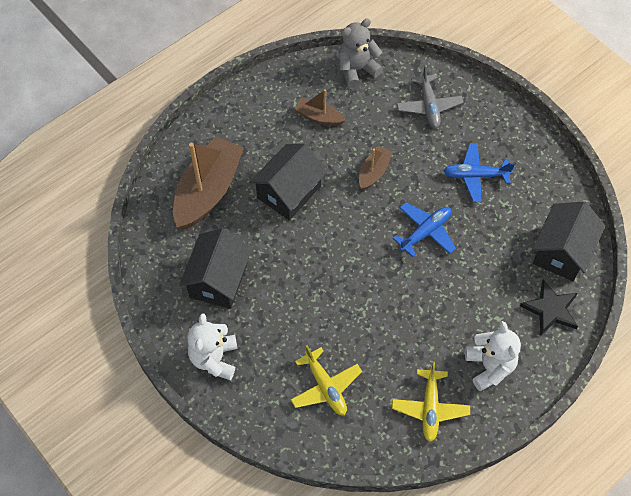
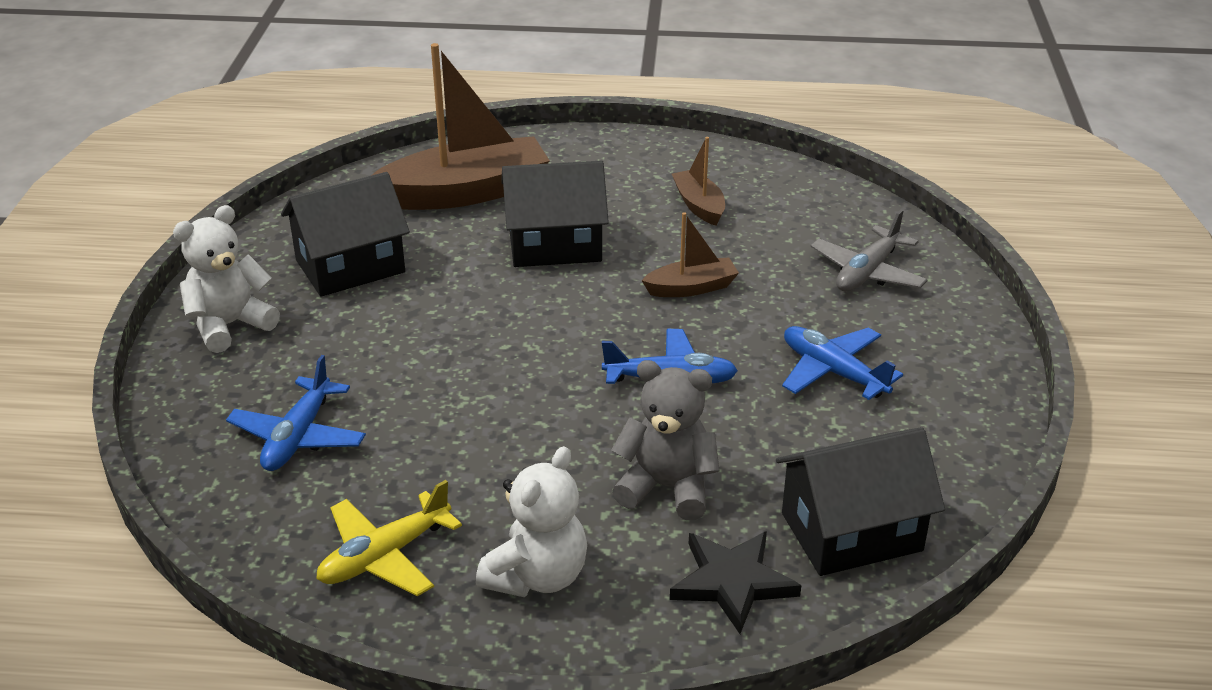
camera: 45 degrees right, 25 degrees down
(325, 387) = (298, 437): yellow plane -> blue plane
(357, 70) = (815, 193): grey teddy bear -> grey teddy bear (667, 488)

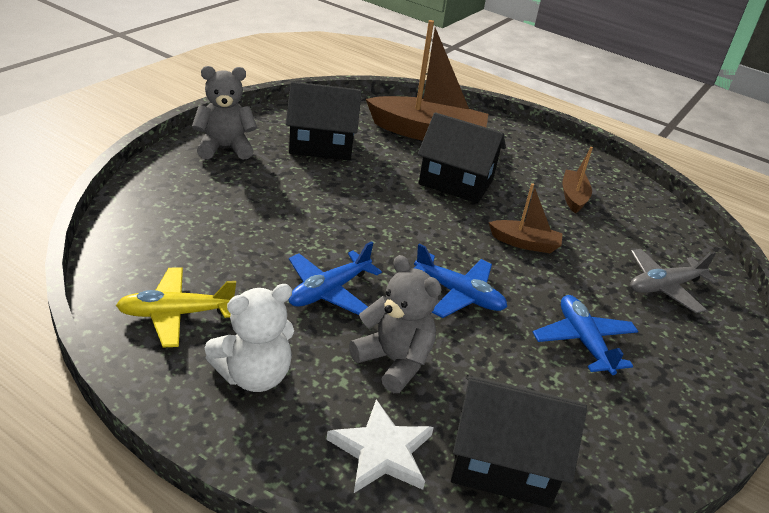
camera: 25 degrees right, 0 degrees up
(229, 325) = (225, 148): white teddy bear -> grey teddy bear
(298, 437) = (199, 222): blue plane -> blue plane (329, 291)
(732, 582) = (381, 451): black star -> white star

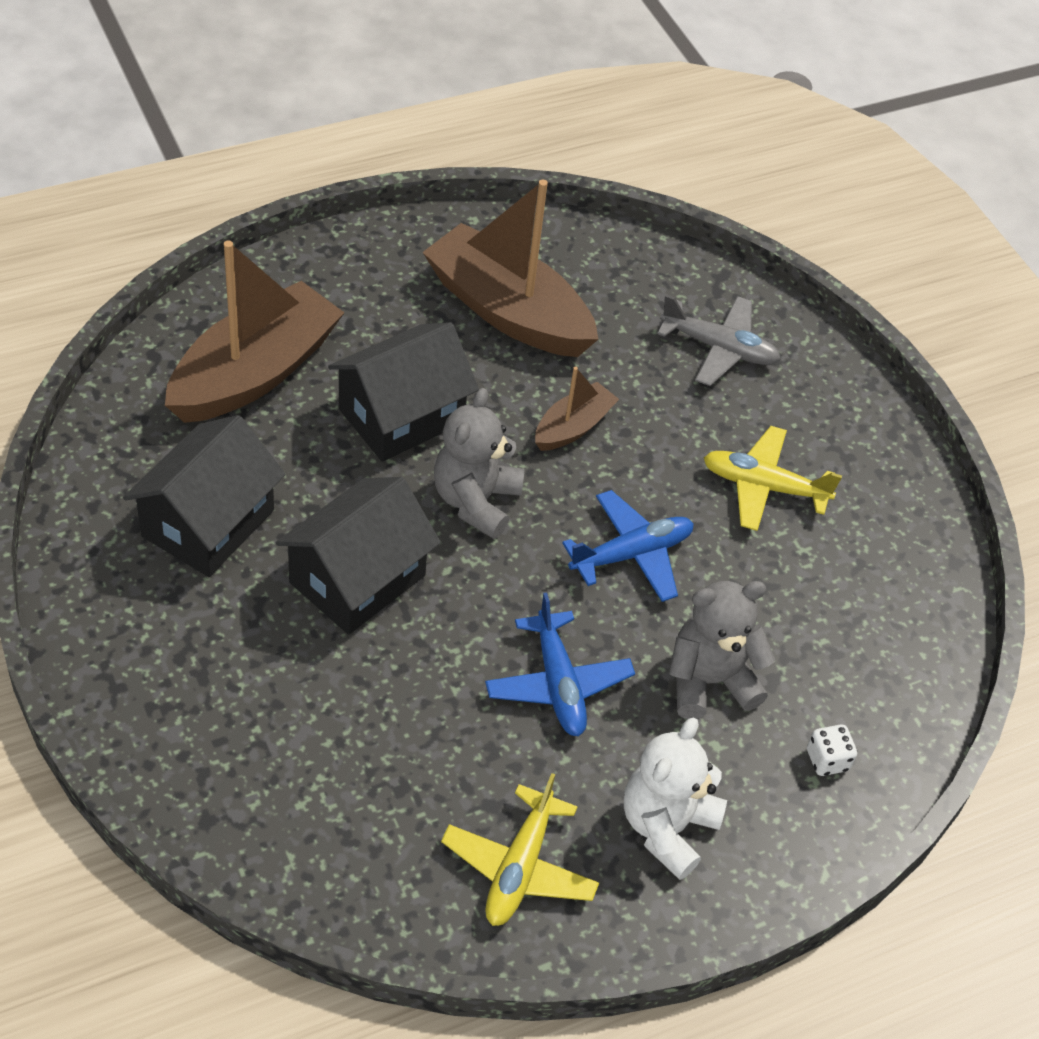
camera: 60 degrees left, 15 degrees up
(225, 148) = (141, 654): grey teddy bear -> grey teddy bear (476, 501)
(254, 375) = (667, 827): white teddy bear -> white teddy bear turned 150 degrees counterclockwise
(381, 451) = (827, 760): white star -> white dice
(503, 462) = (885, 664): black house -> black house (357, 579)
(573, 197) = (508, 311): brown boat -> brown boat, size x2.01
(583, 341) = (764, 487): blue plane -> yellow plane
(664, 287) = (719, 348): grey plane -> grey plane turned 75 degrees counterclockwise

